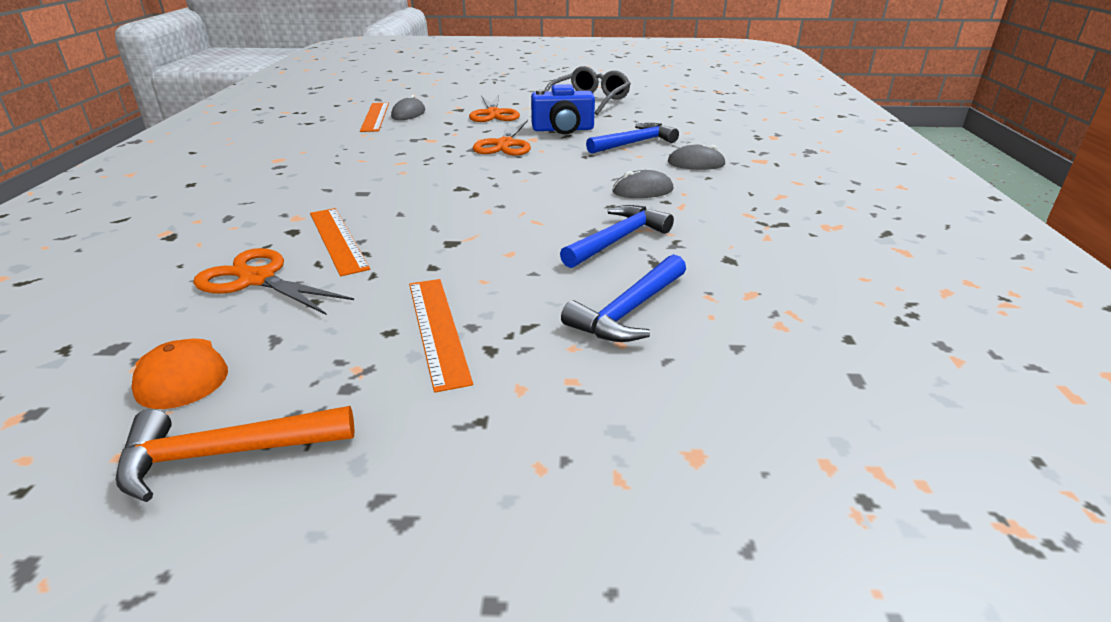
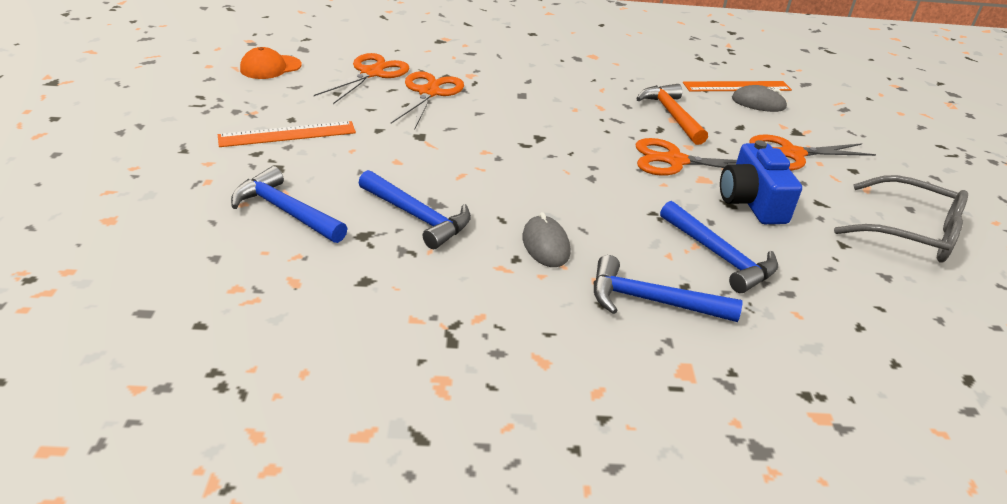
camera: 85 degrees right, 5 degrees up
(225, 454) = (195, 87): orange hammer -> orange hammer (671, 115)
(337, 240) = (429, 92): orange ruler -> orange scissors
(696, 163) = (651, 301): grey mouse -> blue hammer

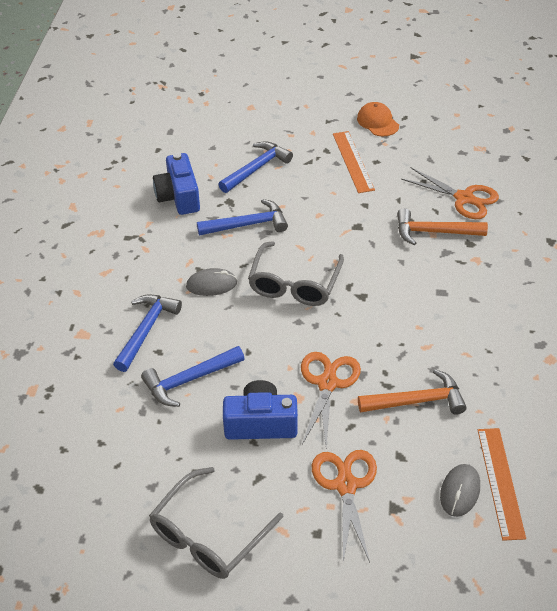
camera: 100 degrees right, 10 degrees up
(270, 67) = (461, 144): orange cap -> orange cap (377, 122)
(347, 288) = (179, 197): none -> blue camera
(417, 217) = (248, 224): blue hammer -> blue hammer turned 150 degrees counterclockwise
(429, 92) = (434, 232): orange scissors -> orange hammer
(530, 180) = (294, 284): none -> grey glasses

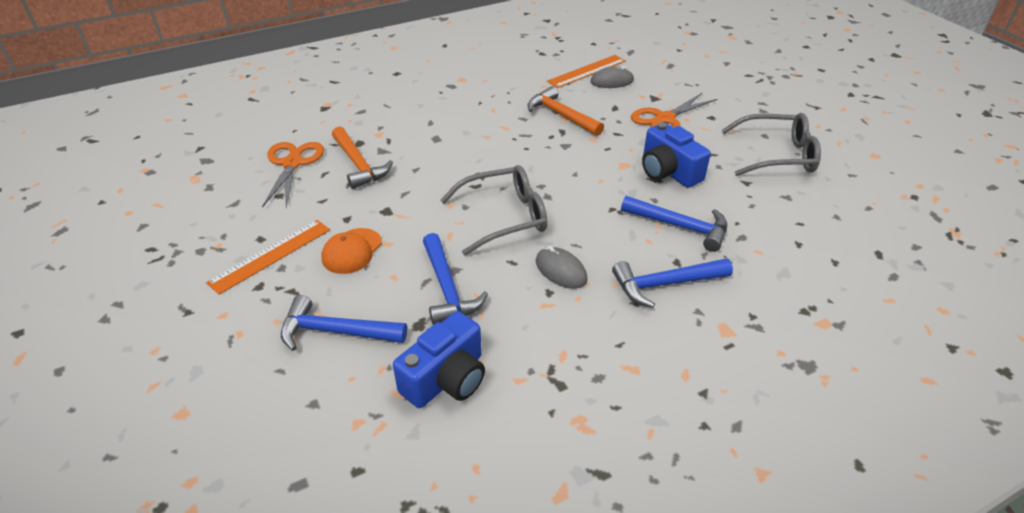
camera: 125 degrees left, 5 degrees down
(248, 224) = (447, 288): blue hammer -> blue hammer turned 150 degrees counterclockwise
(327, 383) = (593, 156): orange scissors -> none
(377, 122) = (171, 266): orange cap -> orange cap (352, 251)

